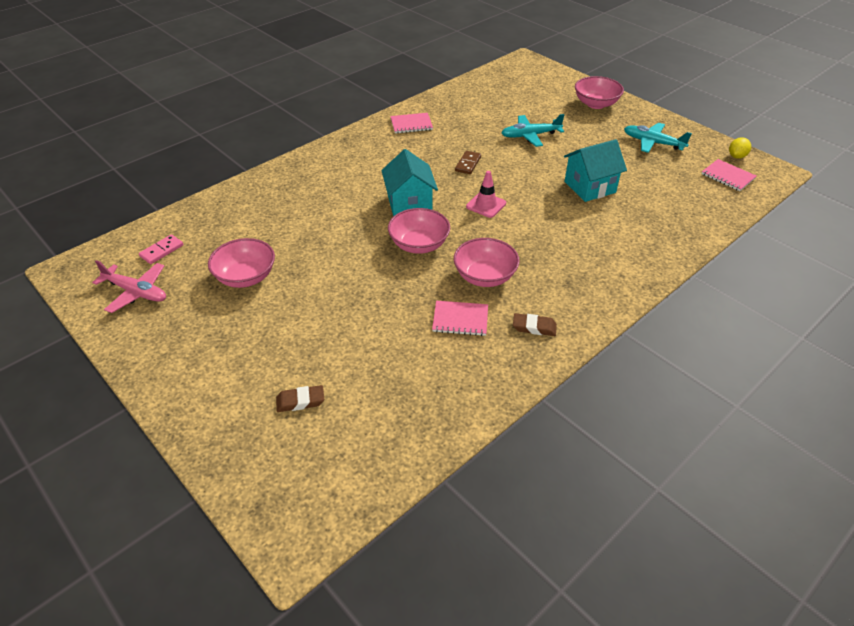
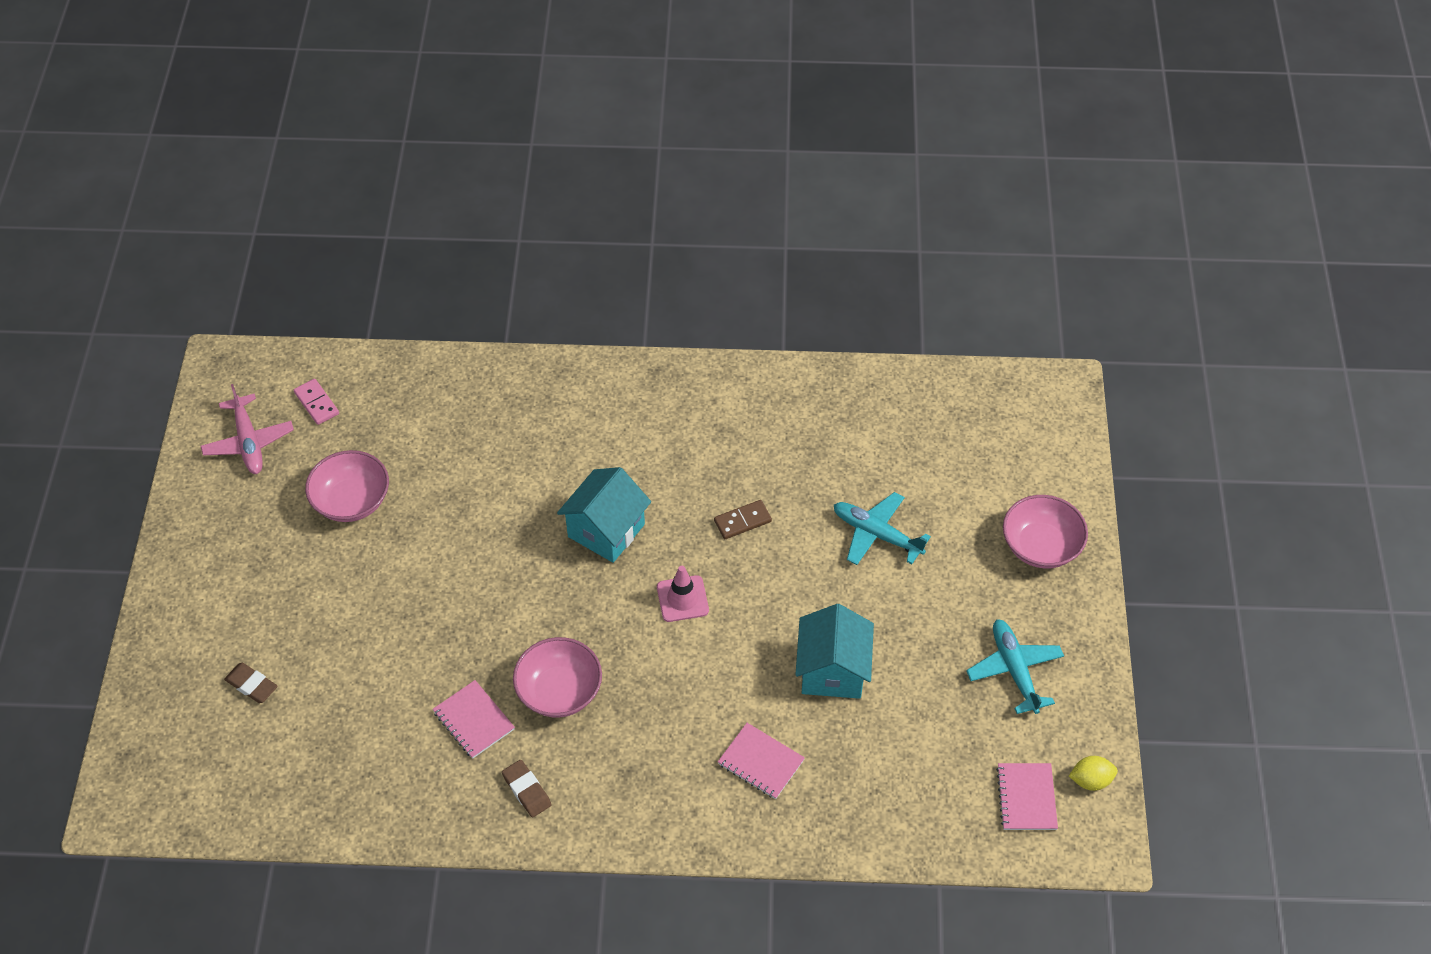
camera: 45 degrees right, 10 degrees up
(162, 251) = (316, 403): pink domino -> pink domino turned 60 degrees clockwise
(411, 124) = (759, 403): pink notebook -> pink notebook (761, 762)
(419, 244) = (548, 595): pink bowl -> none
(590, 187) = (832, 671): turquoise house -> turquoise house turned 75 degrees clockwise

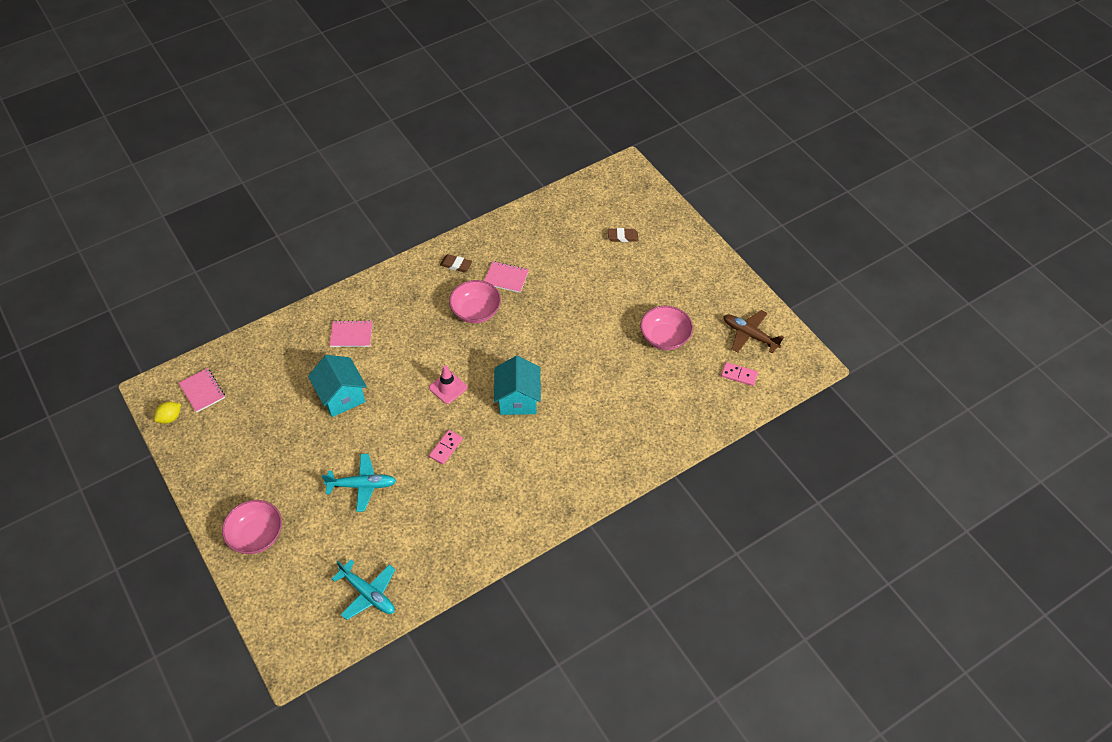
camera: 145 degrees right, 0 degrees up
(248, 442) = (750, 335): pink plane -> brown plane
(742, 521) = (446, 448): brown domino -> pink domino
(1014, 670) = (239, 452): turquoise plane -> turquoise plane (368, 593)

